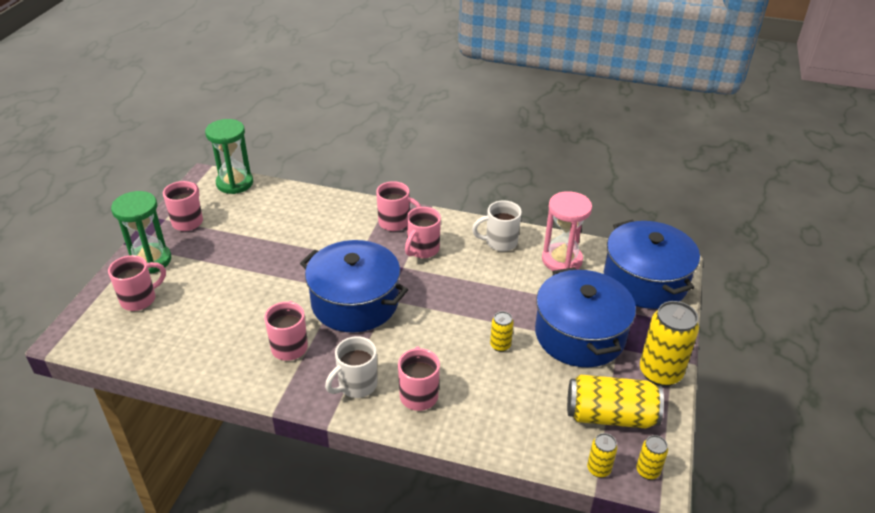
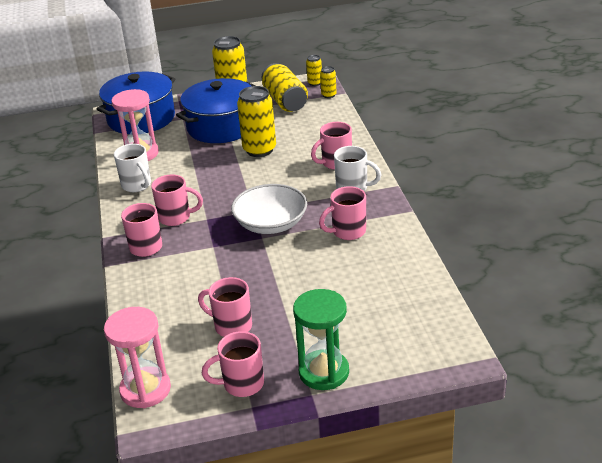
camera: 115 degrees left, 5 degrees down
(140, 299) = (378, 343): pink mug -> pink mug (231, 326)
(235, 183) = (145, 390): green hourglass -> pink hourglass
(355, 302) = (271, 224): blue pot -> white bowl
(500, 345) = (259, 150): yellow can -> yellow can, size x2.03

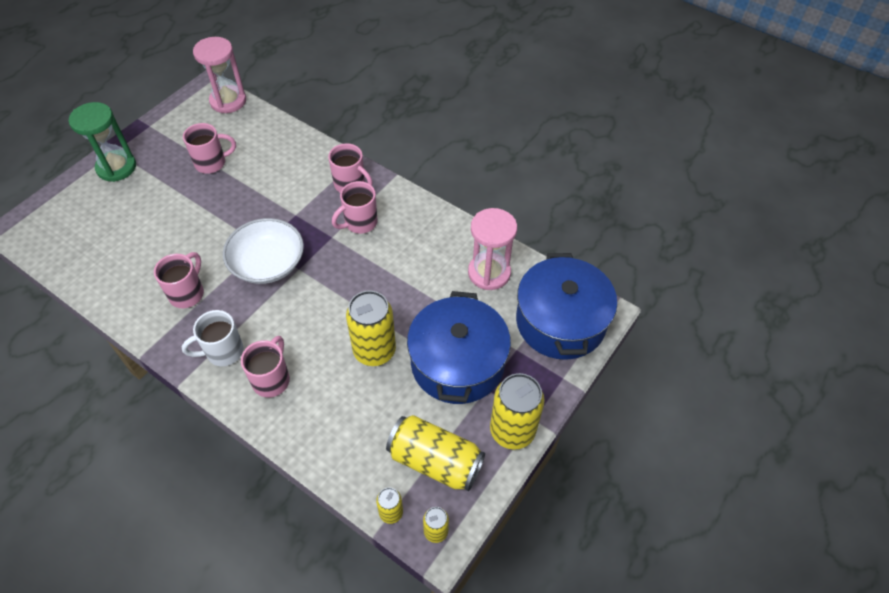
camera: 135 degrees right, 20 degrees up
(137, 185) = (439, 235): white mug -> none
(241, 384) = (168, 133): pink mug -> none

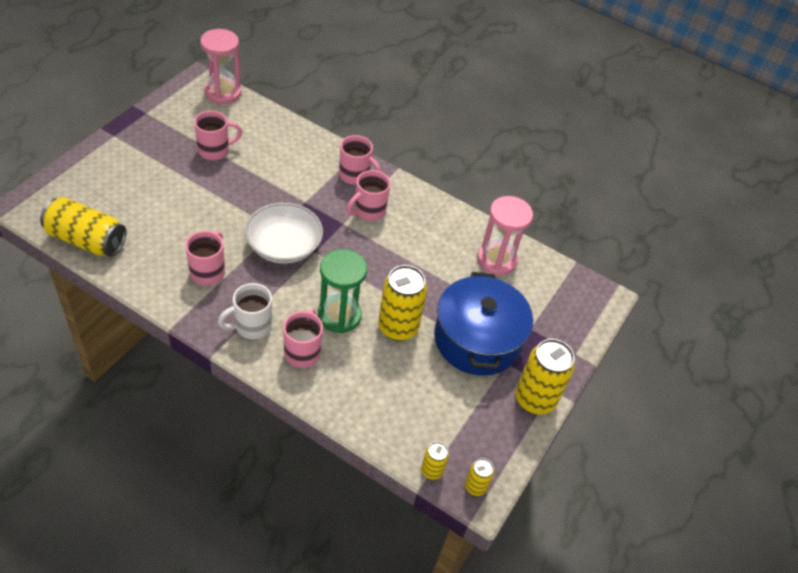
camera: 10 degrees left, 5 degrees down
(116, 167) = (118, 151): green hourglass -> green hourglass (339, 315)
(435, 461) = (467, 425): yellow can -> yellow can (86, 240)
(560, 321) = (567, 304): blue pot -> none

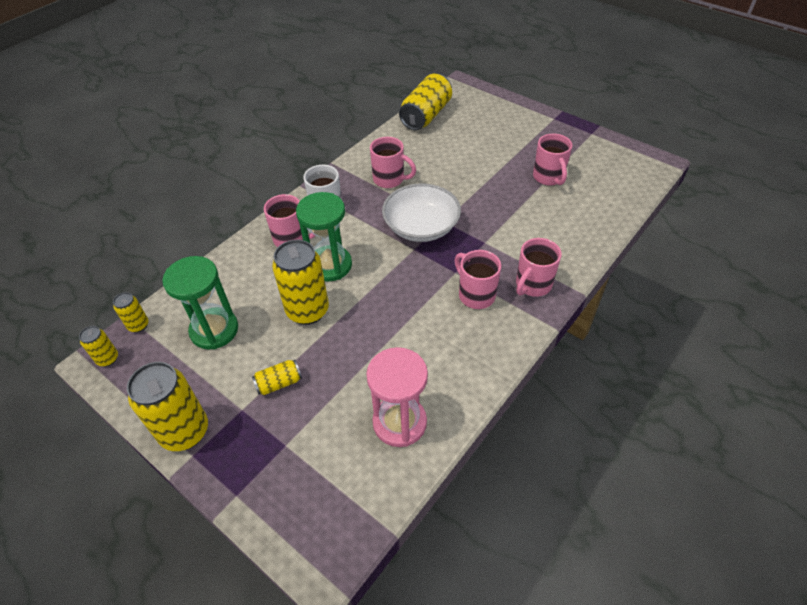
camera: 105 degrees right, 0 degrees up
(223, 92) = (643, 180): pink hourglass -> none
(429, 400) = (214, 330): none -> green hourglass
(477, 339) = (279, 383): blue pot -> yellow can

